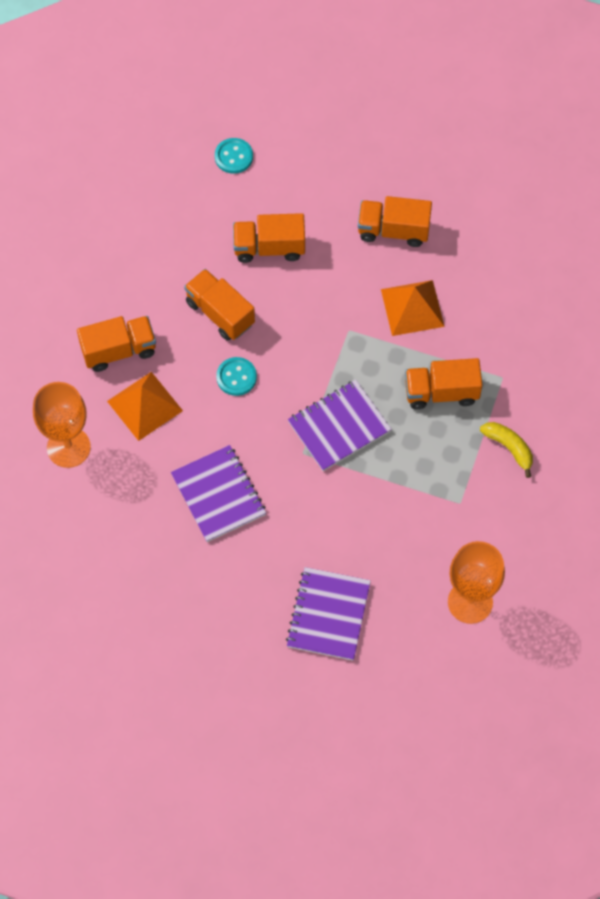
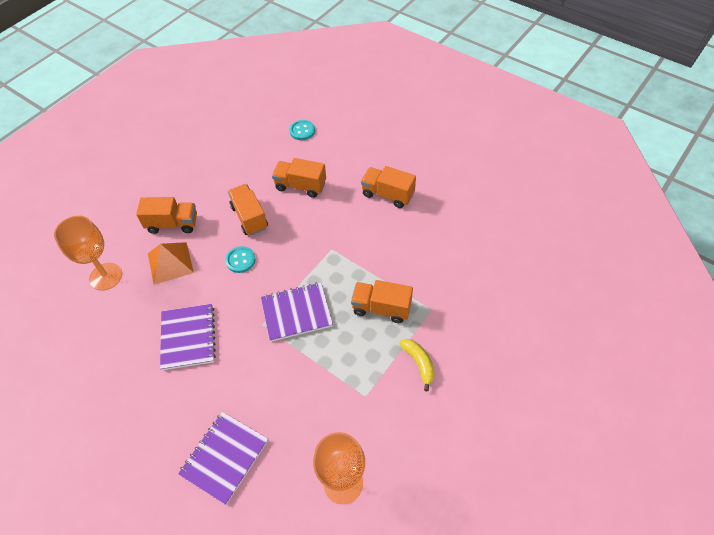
camera: 20 degrees right, 10 degrees down
(412, 307) = (382, 245): orange pyramid -> none

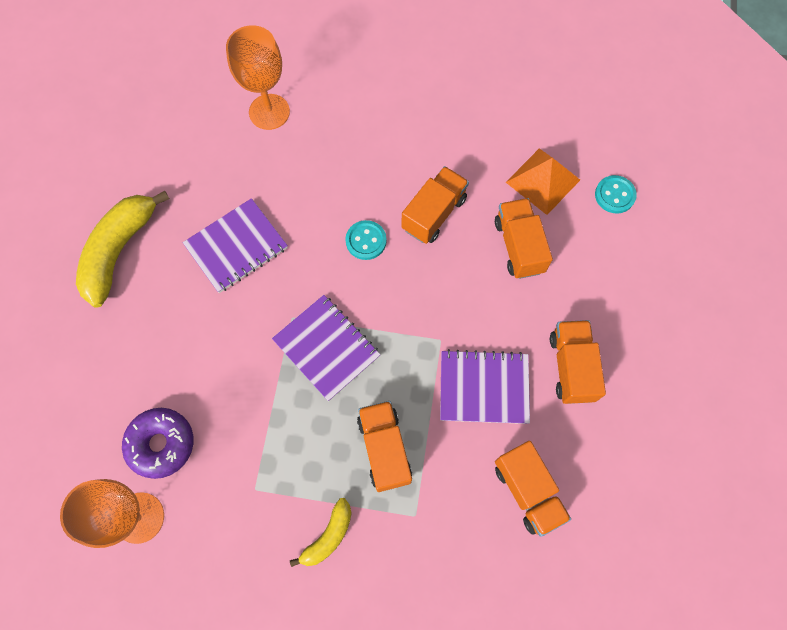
camera: 60 degrees right, 15 degrees up
(132, 418) = (119, 250): none -> yellow banana
(170, 263) = (321, 166): orange pyramid -> orange pyramid (542, 181)
(172, 224) = (375, 134): orange truck -> orange truck (527, 491)
(224, 457) = (116, 371): purple notebook -> purple notebook (484, 388)
(298, 446) = (161, 444): none -> purple donut

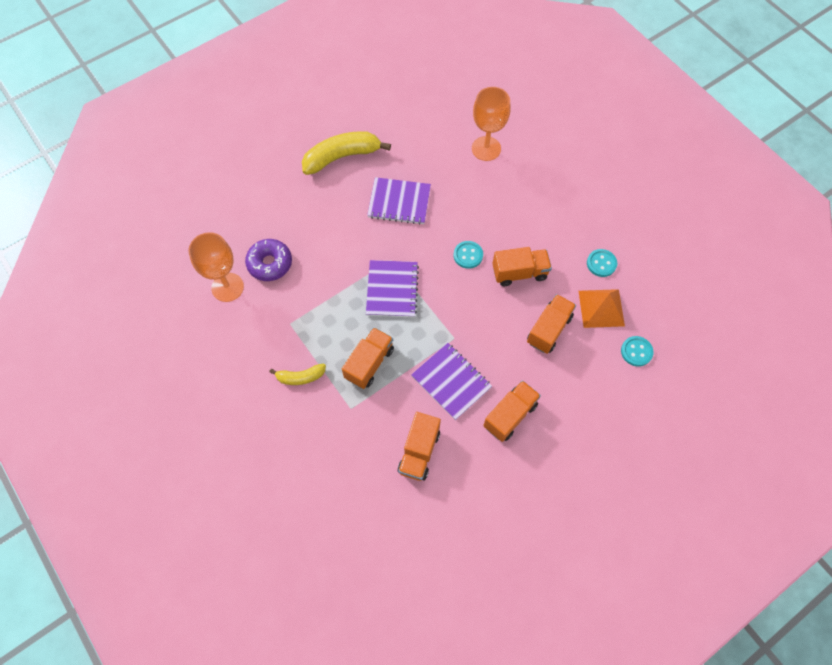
camera: 45 degrees right, 5 degrees down
(499, 136) = (601, 263): none -> turquoise button

